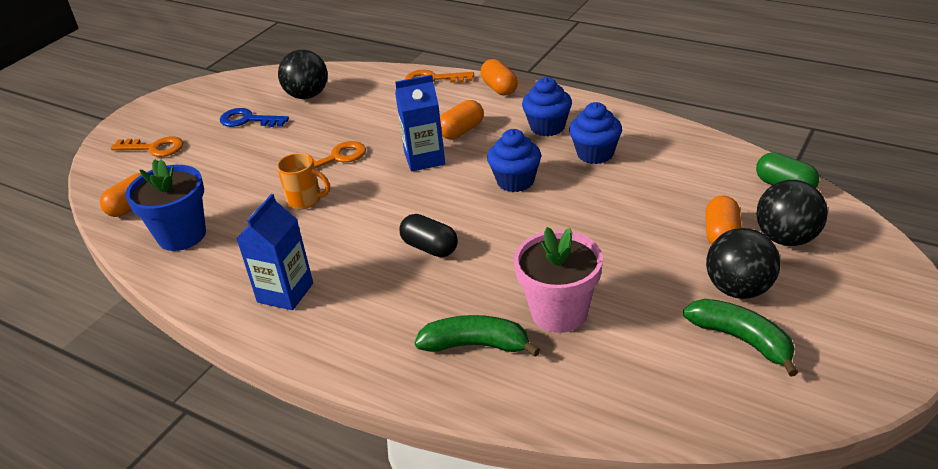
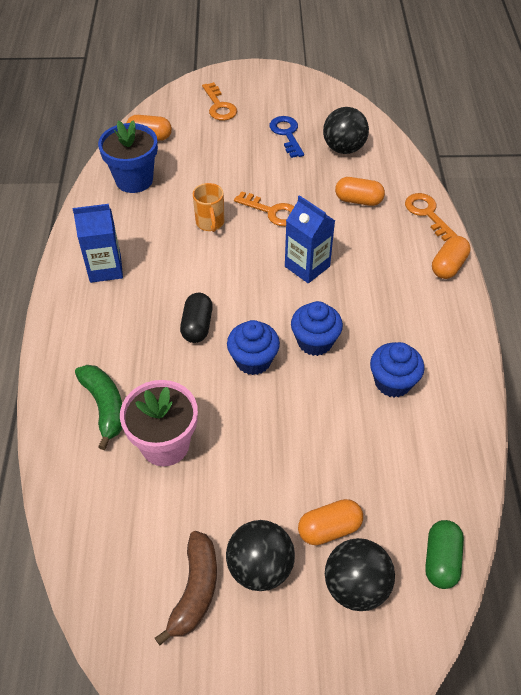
camera: 55 degrees right, 15 degrees up
(461, 131) = (362, 271): orange capsule -> orange capsule (358, 200)
(547, 127) = (411, 329): blue cupcake -> blue cupcake (253, 360)
(742, 340) = (195, 591): green banana -> brown banana

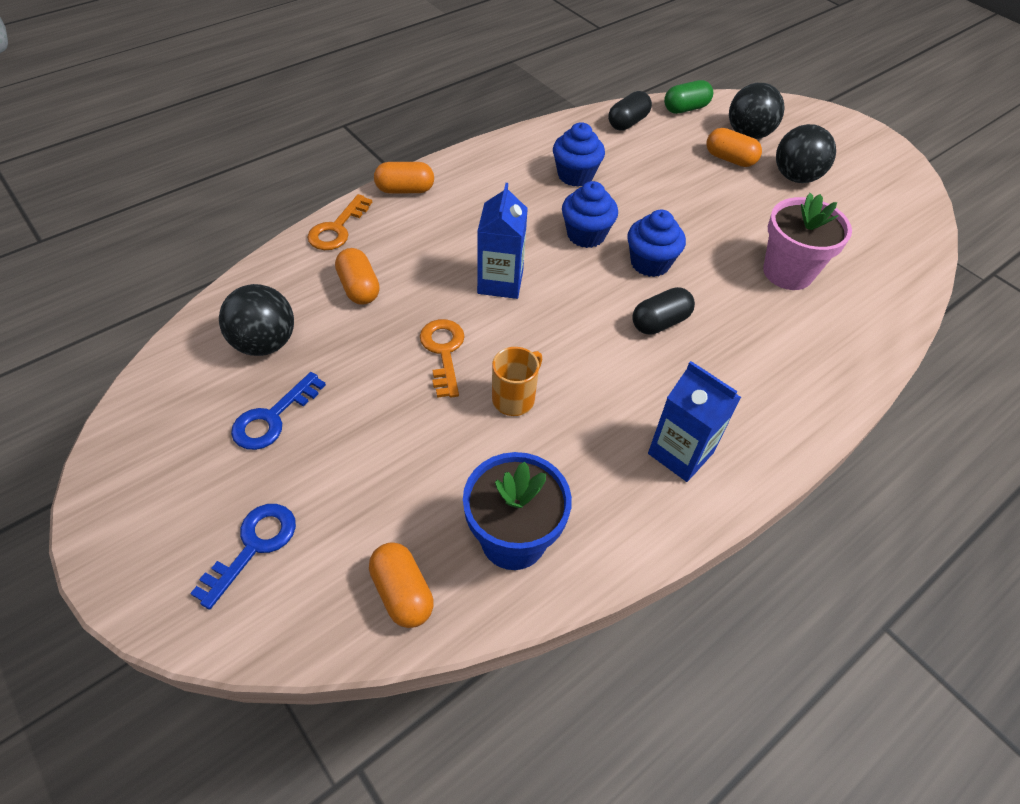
camera: 130 degrees left, 0 degrees up
(105, 407) = (811, 333): green banana -> none
(195, 591) = (850, 198): brown banana -> none
(219, 106) = (253, 546): orange key -> blue key
(448, 481) = (627, 122): none -> black capsule

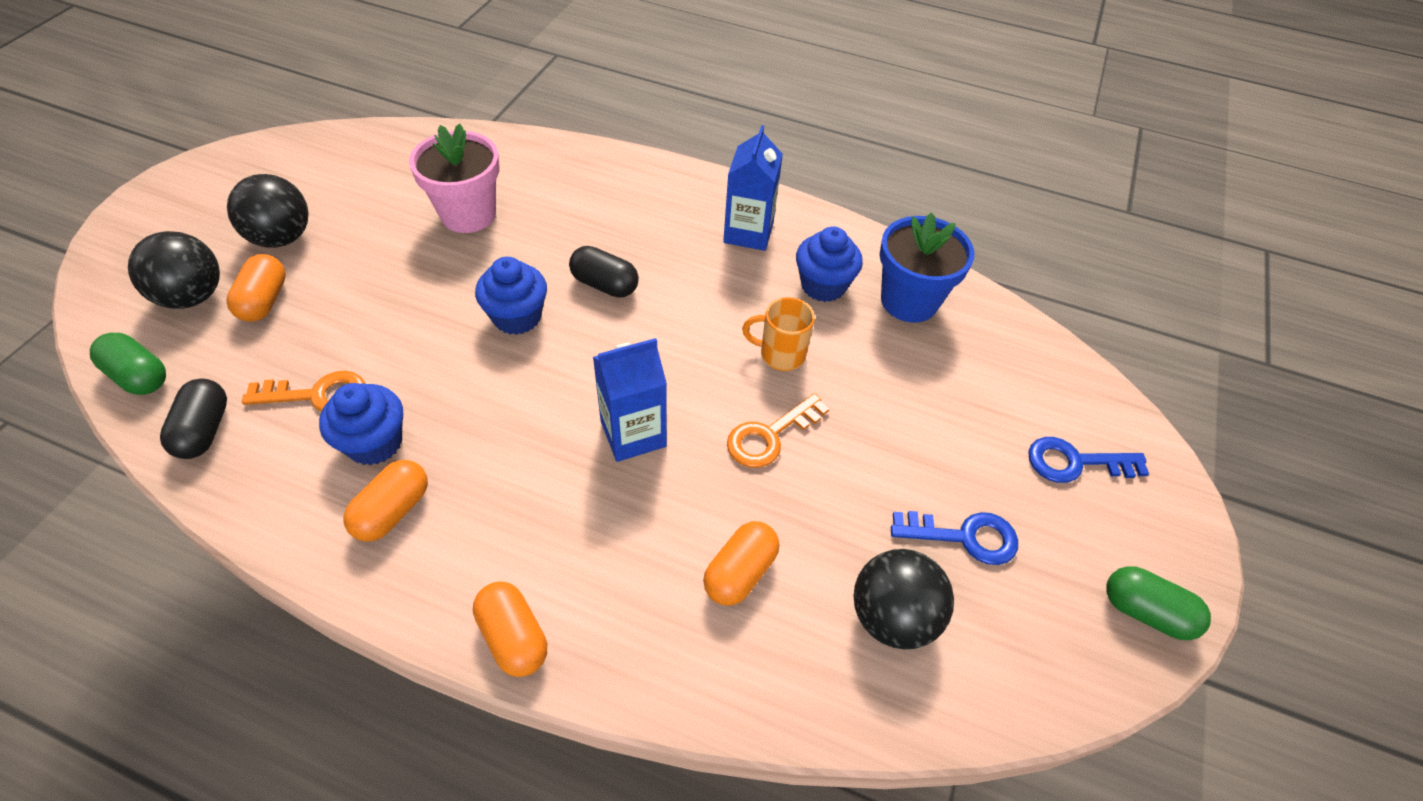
camera: 120 degrees left, 0 degrees up
(120, 491) = (1145, 612): none -> green capsule
(337, 228) = (651, 674): orange key -> orange key (317, 395)
(402, 593) = (1008, 345): orange capsule -> orange capsule (393, 511)
(586, 235) = (499, 387): blue cupcake -> blue cupcake (823, 285)
(627, 122) = (204, 430): black capsule -> black capsule turned 75 degrees clockwise

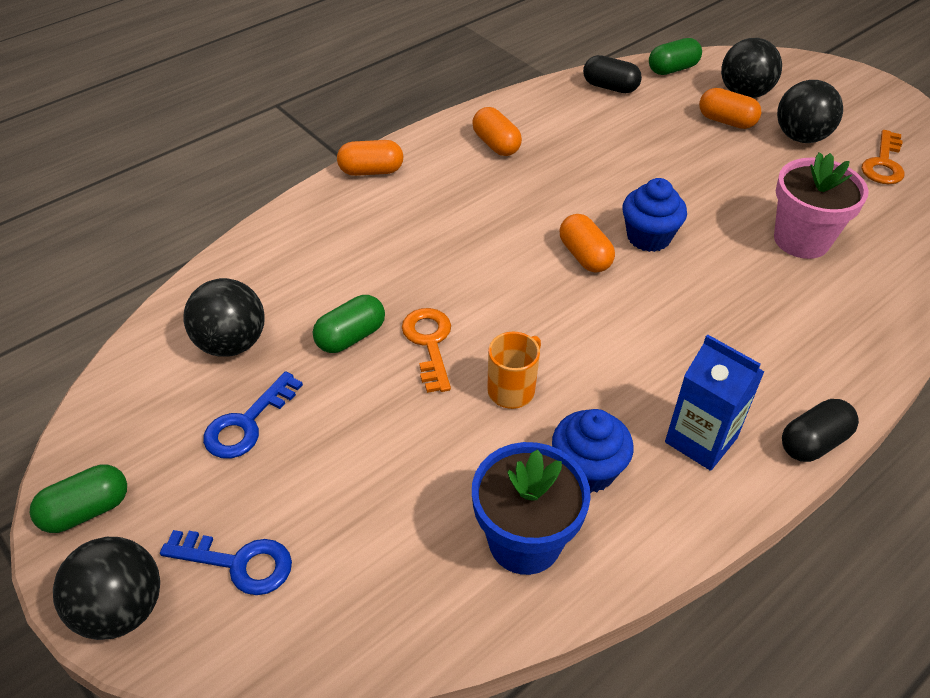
camera: 120 degrees right, 5 degrees down
(317, 395) = (616, 130): orange key -> orange key (883, 163)
(374, 442) = (557, 146): blue cupcake -> none
(605, 284) = (665, 300): black capsule -> black capsule (813, 442)
(633, 434) = (485, 265): blue carton -> none
(740, 572) = (330, 279): orange capsule -> orange capsule (584, 256)
(806, 506) = (350, 336): none -> green capsule
(1075, 462) = (238, 563): blue key -> blue key turned 75 degrees clockwise
(1176, 519) = (121, 609): none -> black ball

